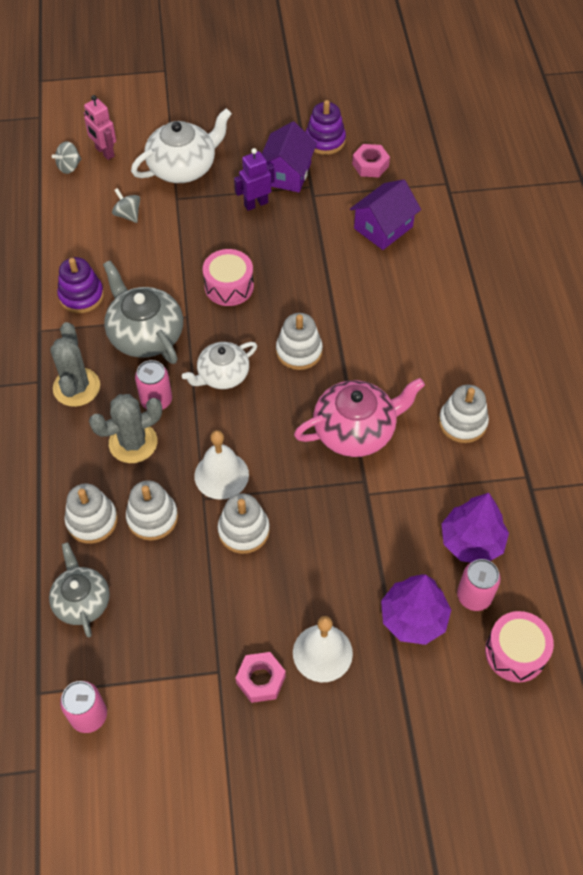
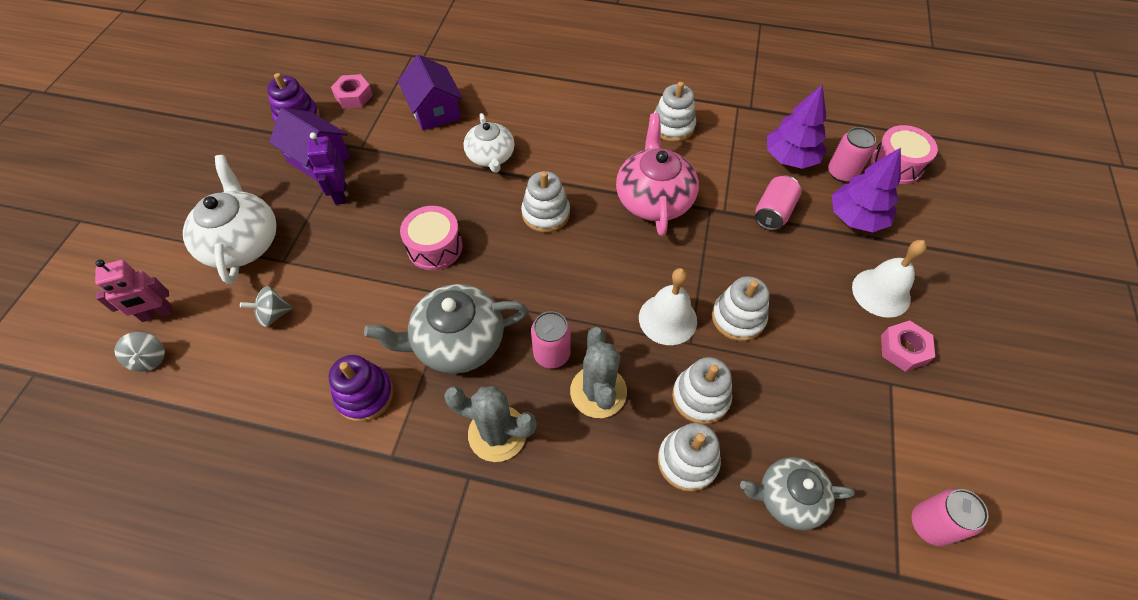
camera: 70 degrees left, 0 degrees up
(222, 375) = (545, 284): white teapot -> white teapot (491, 156)
(385, 538) = (773, 212): none -> pink can

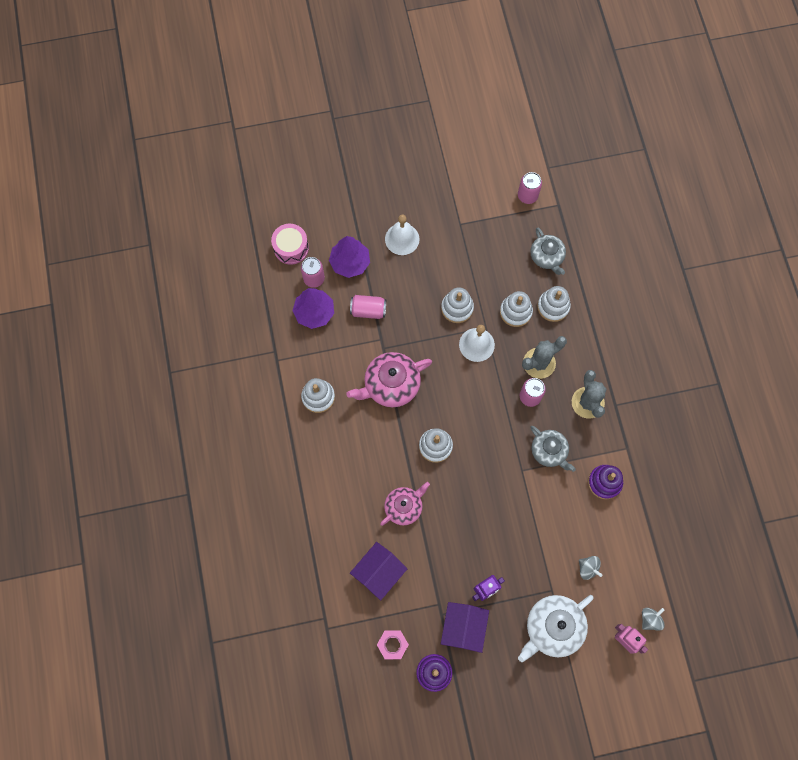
camera: 115 degrees left, 15 degrees up
(435, 247) = (494, 501): pink drum -> none
(457, 342) = (549, 451): grey teapot -> grey teapot, size x0.66
(491, 156) = (404, 507): white teapot -> pink teapot
(903, 349) = (435, 221): pink nut -> none

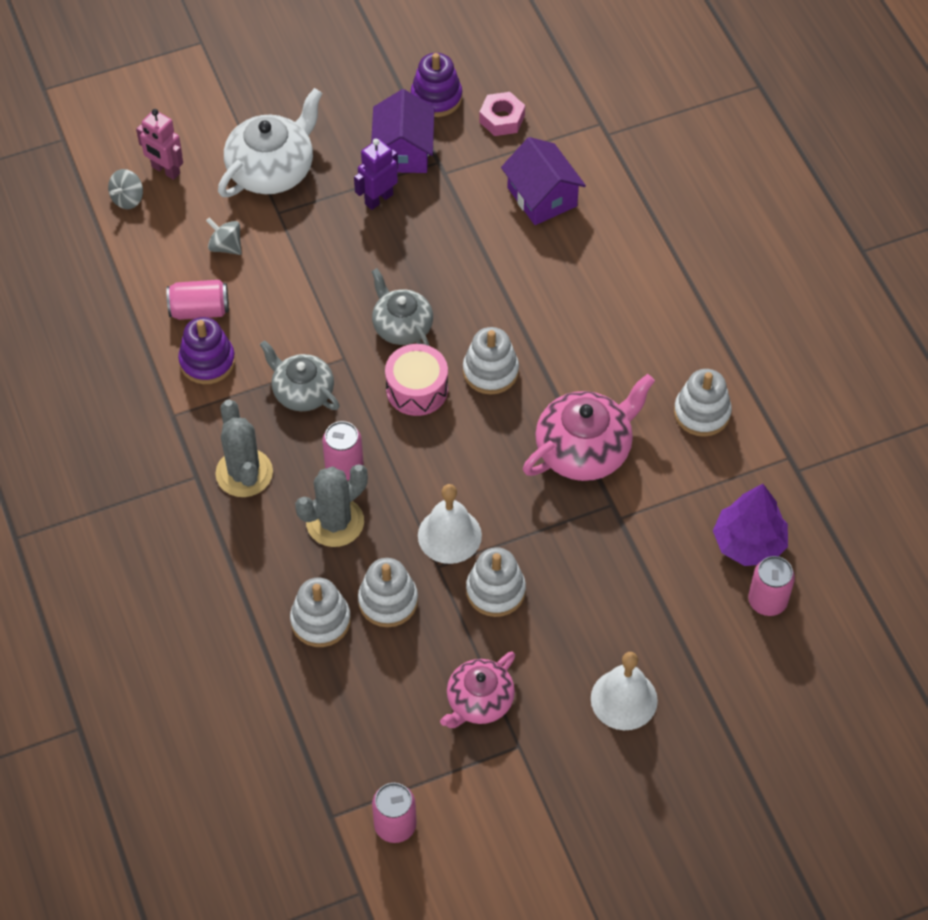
camera: 170 degrees right, 15 degrees down
(291, 248) = (826, 649): pink drum -> pink drum (417, 389)
(350, 263) = (709, 640): purple tree -> none
(368, 310) = (654, 562): pink can -> pink can (199, 310)
(379, 572) = (542, 197): purple house -> purple house turned 60 degrees counterclockwise
(404, 507) = (523, 283): pink teapot -> pink teapot (479, 701)
(547, 257) = (342, 709): grey teapot -> grey teapot (401, 326)

